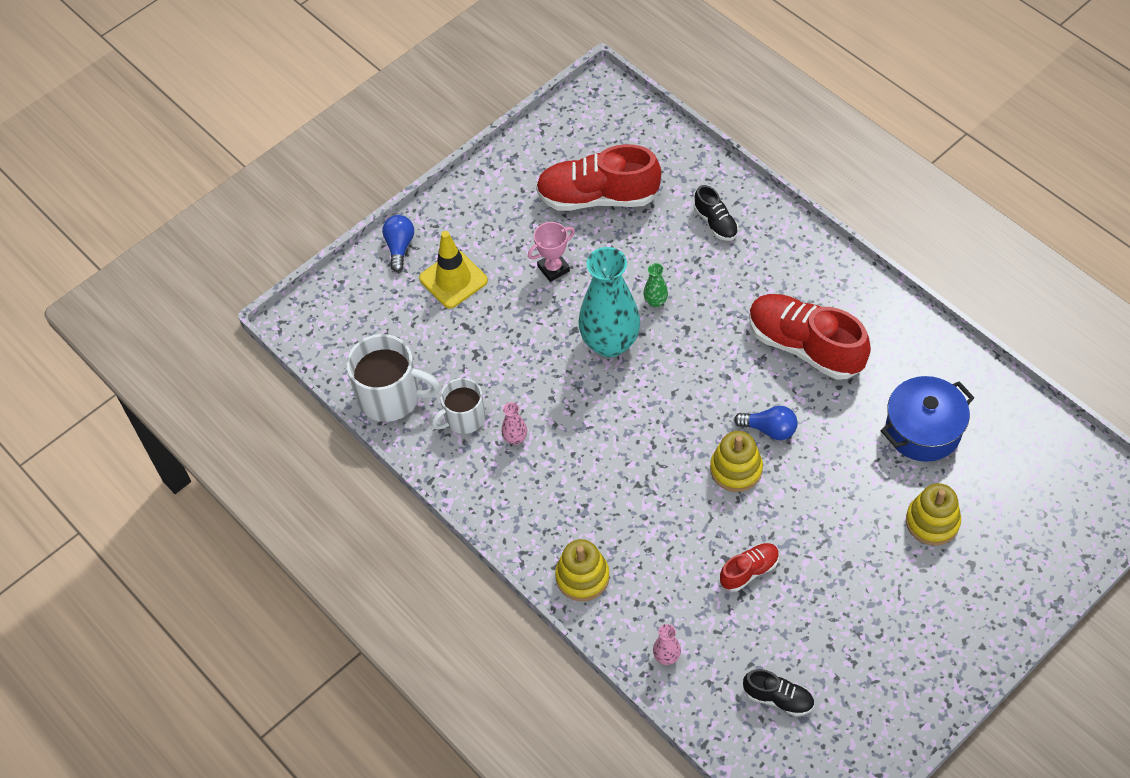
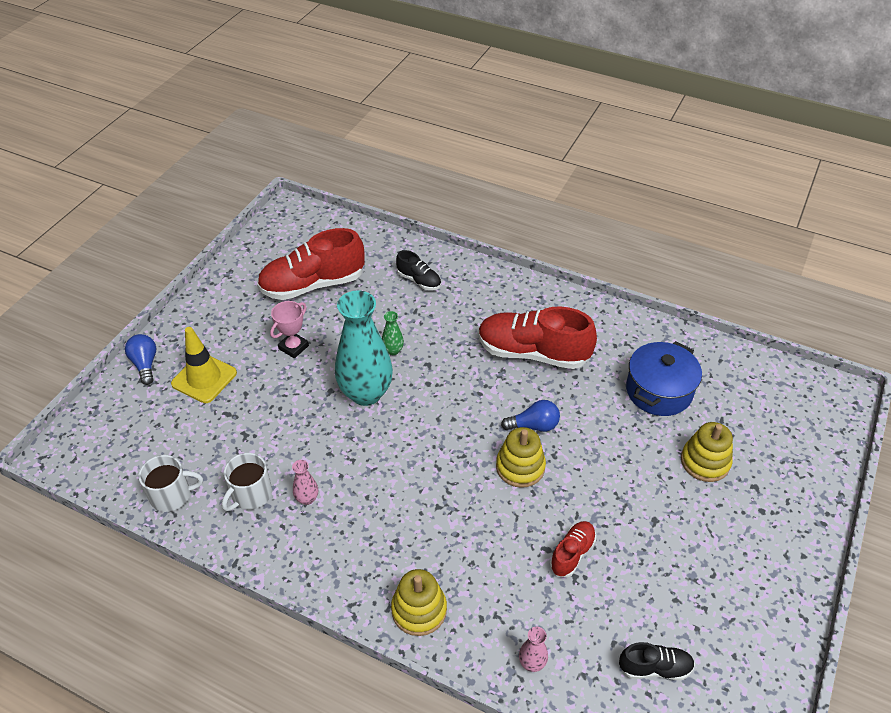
camera: 25 degrees left, 10 degrees down
(390, 396) = (172, 495): white mug -> white mug, size x0.64

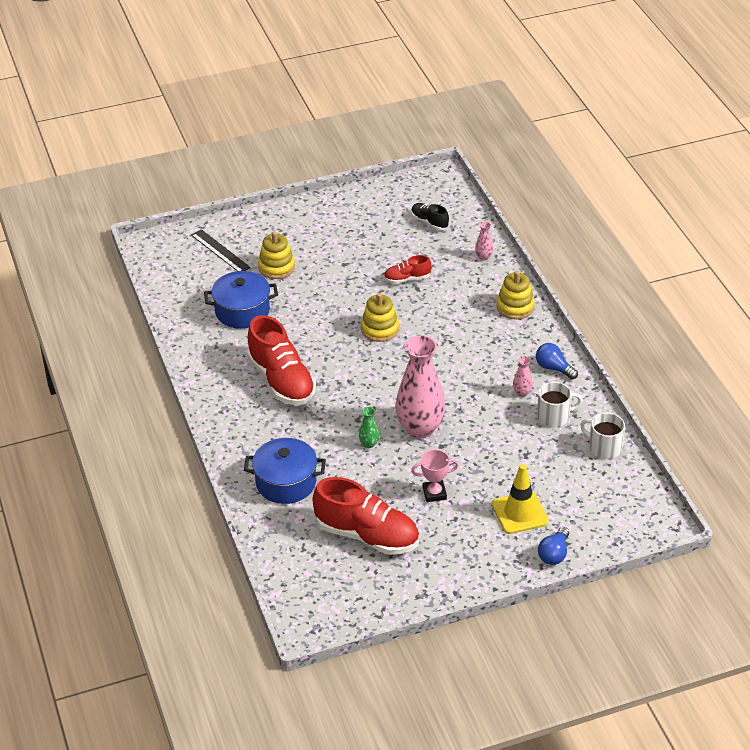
camera: 135 degrees left, 5 degrees down
(366, 393) = (420, 428): turquoise vase -> pink vase
(419, 280) = (286, 482): black shoe -> blue pot
(534, 425) = (342, 343): blue light bulb -> blue light bulb (554, 368)
(777, 438) = (220, 251): none -> black ruler

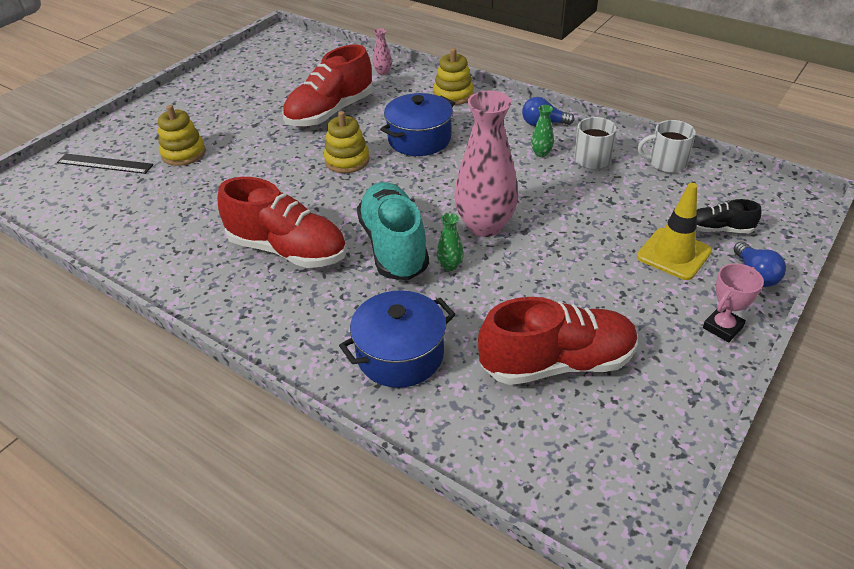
camera: 35 degrees left, 0 degrees up
(242, 311) = (179, 205): blue pot -> blue pot (419, 139)
(348, 412) = (393, 246): none -> turquoise shoe
(407, 279) = (330, 112): red shoe -> red shoe, size x2.03
(429, 222) = (305, 67): black shoe -> black shoe (719, 229)
(434, 493) = (572, 279): pink trophy -> pink trophy (722, 327)
(522, 393) = (541, 153): pink vase -> green vase

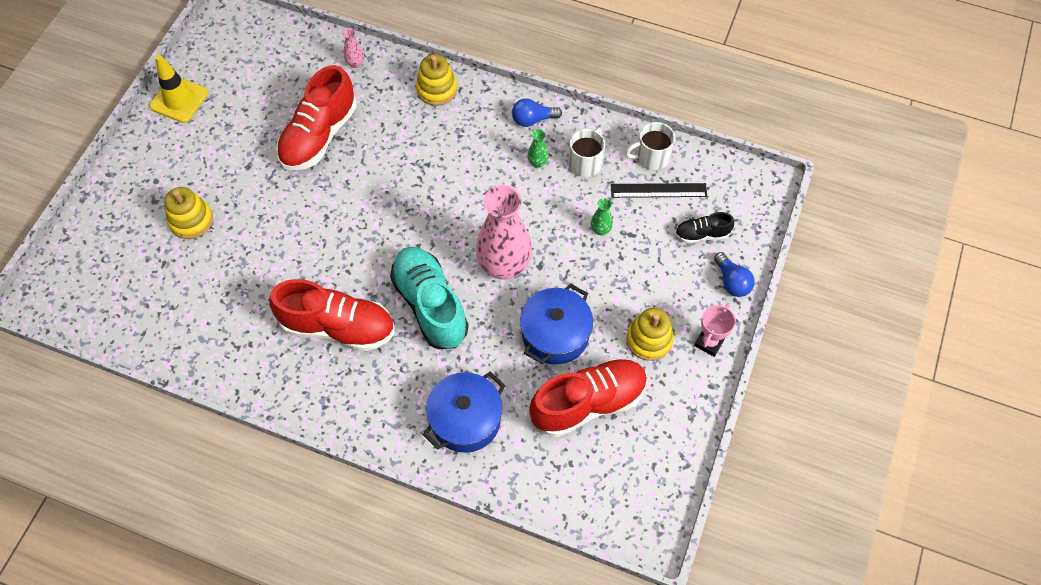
camera: 15 degrees left, 20 degrees up
(105, 164) = (117, 248): black ruler -> black ruler (658, 190)
(347, 160) = (357, 203): yellow stacking toy -> yellow stacking toy (649, 339)
(419, 139) = (419, 162): blue pot -> blue pot (555, 334)
(450, 266) = (484, 318): green vase -> green vase (600, 230)
(674, 254) = (666, 270): yellow traffic cone -> yellow traffic cone (179, 99)

